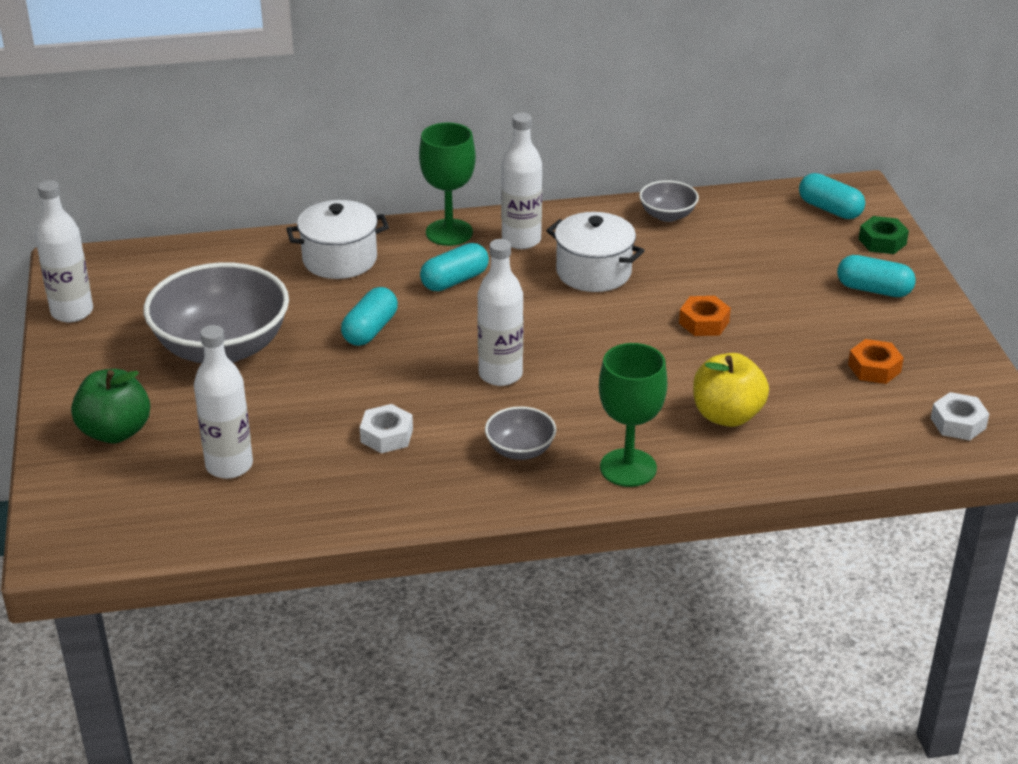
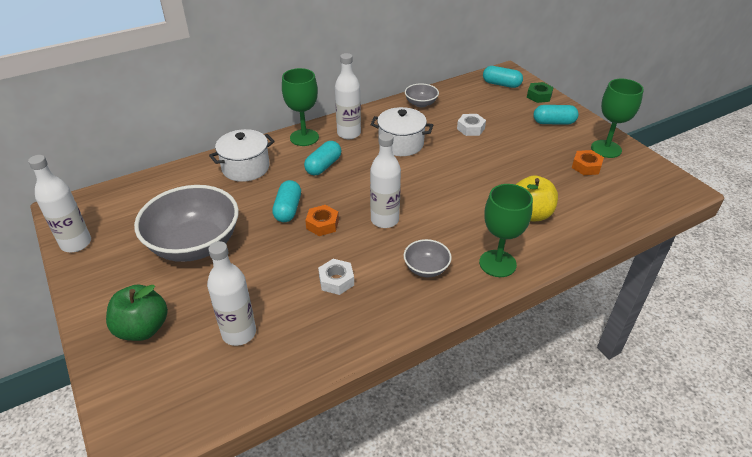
camera: 20 degrees left, 5 degrees up
(704, 322) = (480, 160): orange nut -> orange nut (322, 224)
(931, 349) = (606, 149): none -> green goblet
(958, 423) = (651, 188): white nut -> white nut (470, 128)

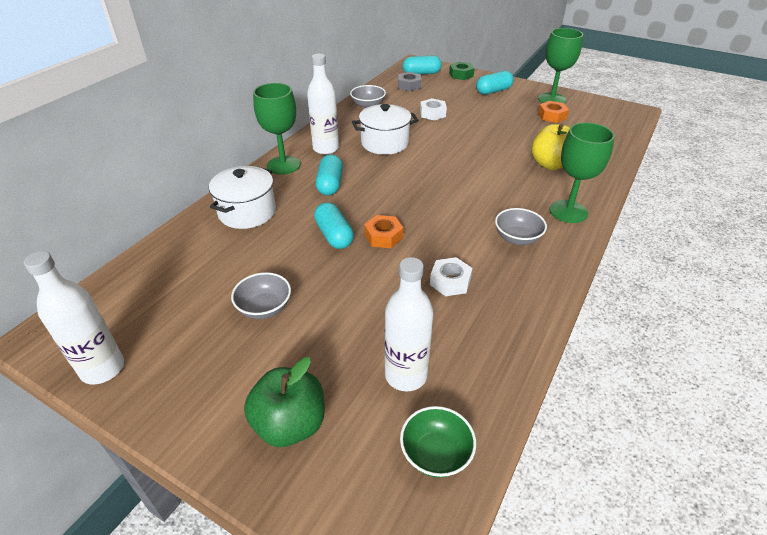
camera: 30 degrees left, 0 degrees up
(195, 245) = (264, 308): grey bowl -> grey bowl, size x0.46
(208, 393) = (436, 454): none -> green bowl
(384, 220) = (438, 211): white bottle -> none
(477, 94) = (409, 85): none -> grey nut

